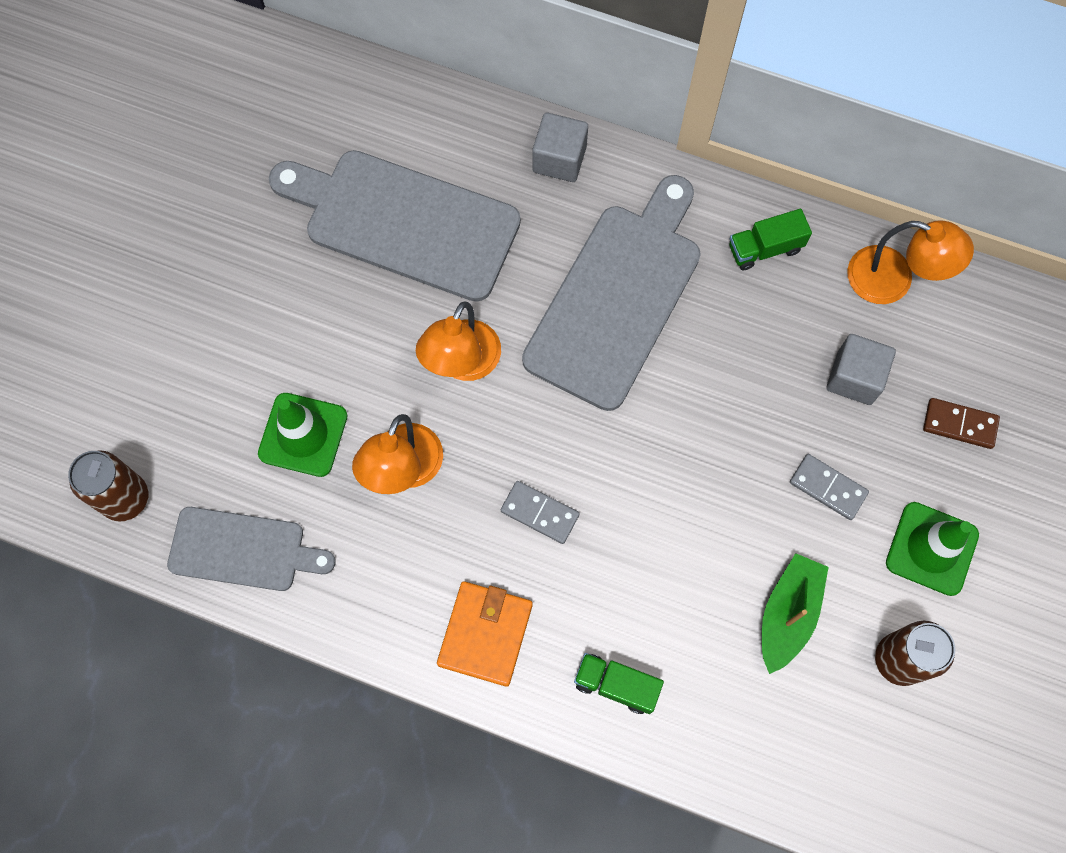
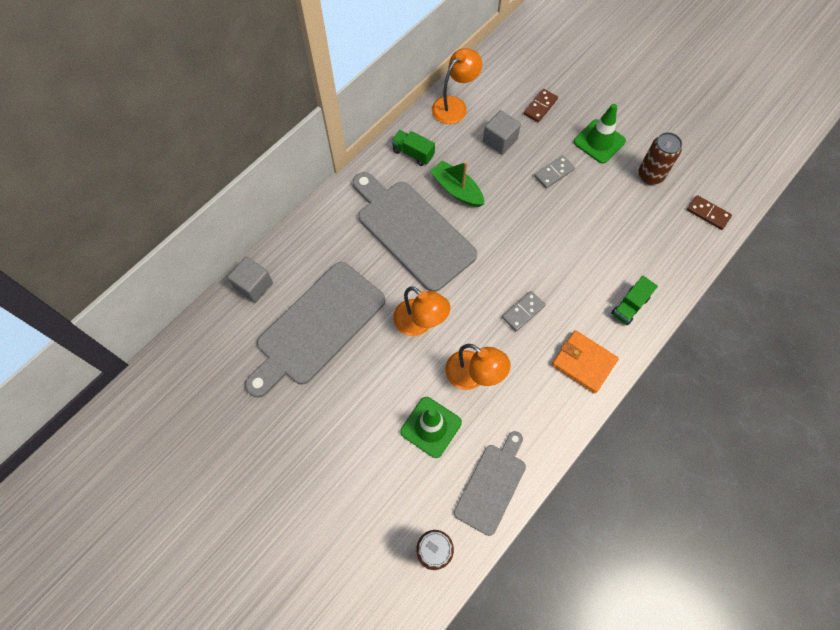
camera: 70 degrees left, 5 degrees down
(559, 159) = (315, 231): grey cube -> grey cube (254, 286)
(765, 248) = (413, 153): green truck -> green truck turned 120 degrees clockwise
(788, 614) = (614, 214): green boat -> green boat (457, 190)
(862, 785) = (708, 213): none -> brown domino

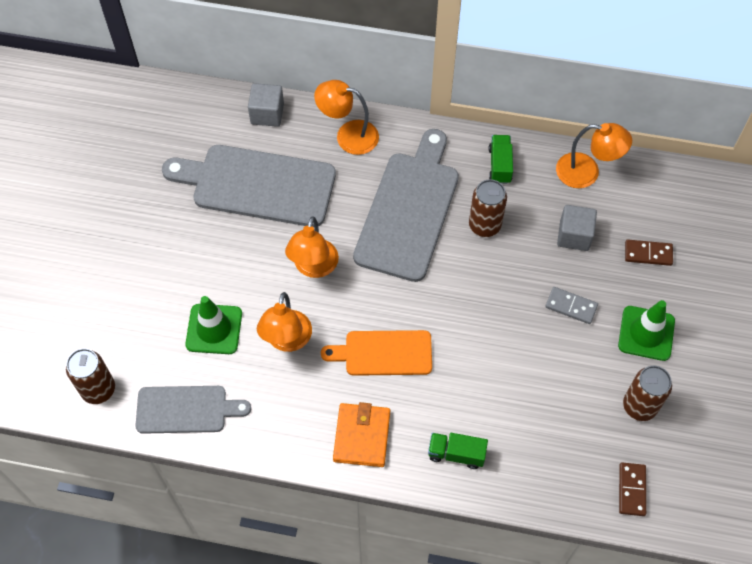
camera: 60 degrees right, 5 degrees down
(317, 238) = (348, 135): none -> orange lamp
(457, 190) = (484, 225): green boat -> brown can
(523, 312) = (383, 353): grey domino -> orange cutting board

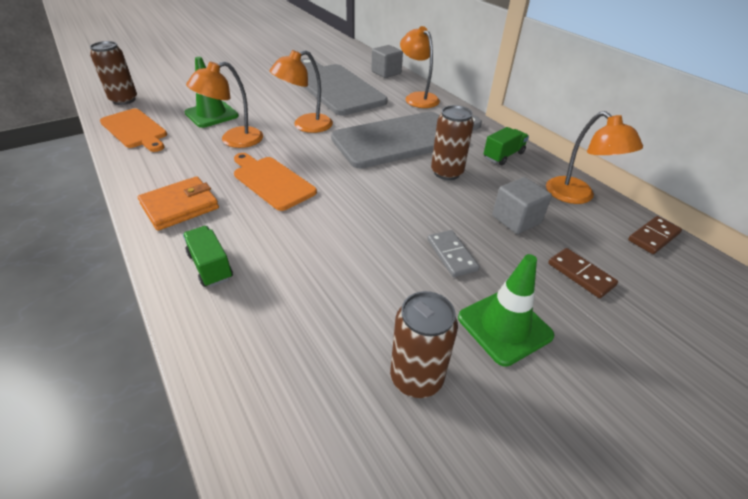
camera: 45 degrees right, 20 degrees down
(186, 409) = (135, 130): grey cutting board -> orange cutting board
(632, 490) = (296, 448): brown domino -> brown domino (653, 237)

